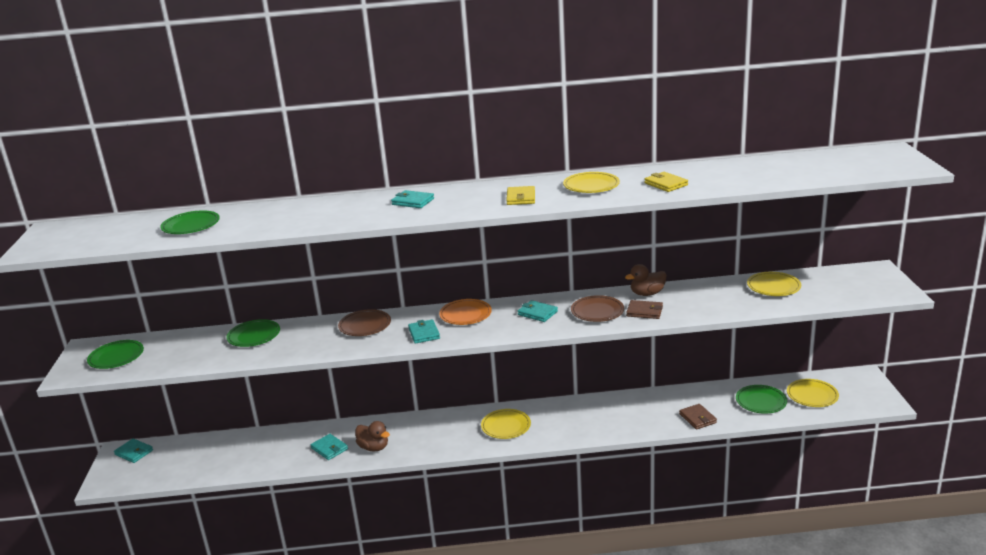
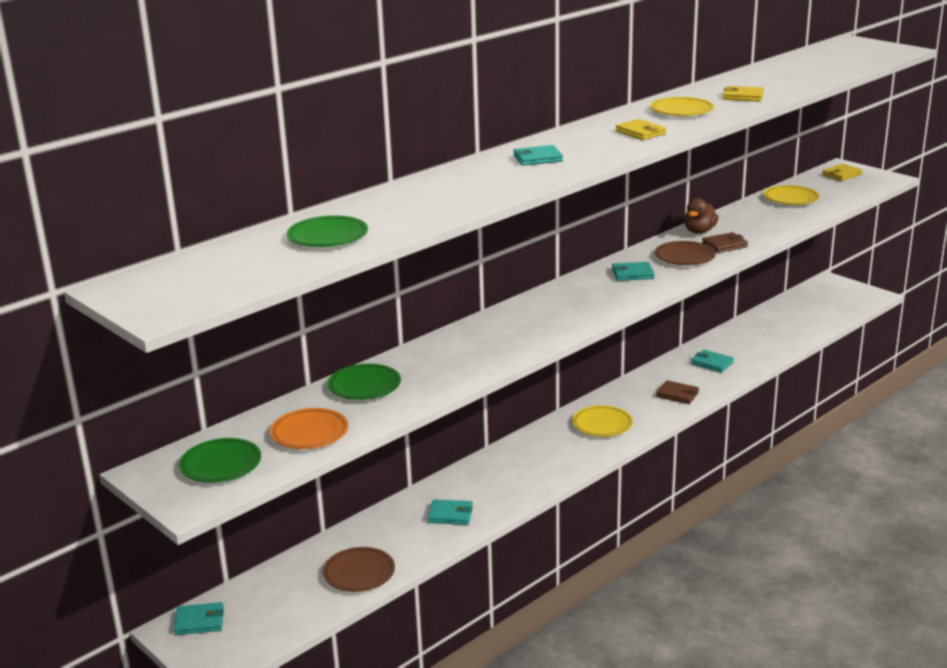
camera: 40 degrees left, 0 degrees up
(365, 326) = (478, 337): brown plate -> brown plate (359, 573)
(374, 447) = (498, 494): brown duck -> none
(424, 333) = (556, 323): turquoise wallet -> turquoise wallet (712, 363)
(465, 315) = (565, 296): orange plate -> orange plate (309, 433)
(697, 418) = (757, 356): brown wallet -> brown wallet (677, 394)
(761, 402) = (785, 326): green plate -> none
(812, 396) = (816, 308): yellow plate -> none
(862, 277) = (842, 175): none -> yellow wallet

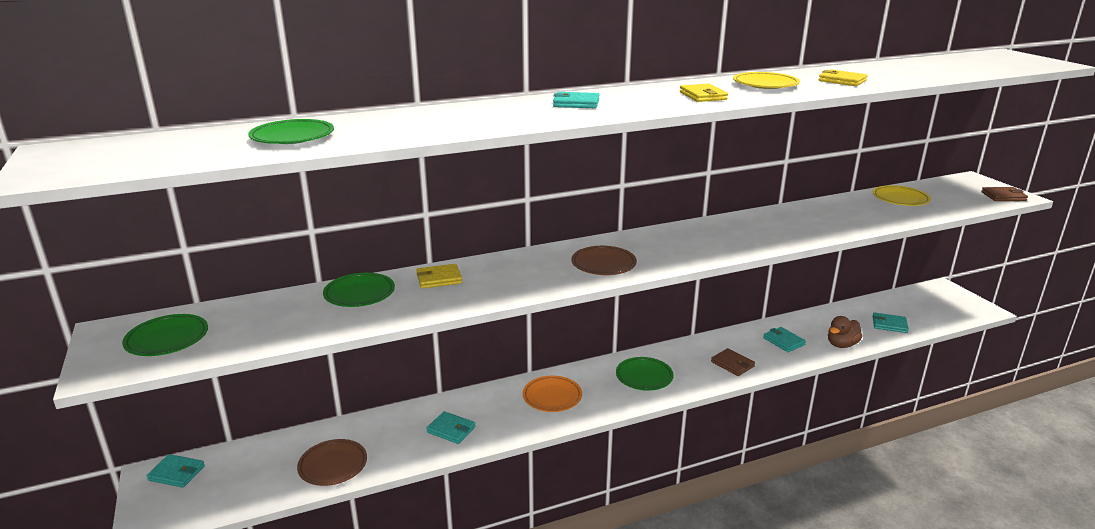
camera: 20 degrees right, 0 degrees up
(309, 433) = (268, 327): orange plate -> orange plate (552, 397)
(602, 425) = (644, 377): yellow plate -> green plate
(632, 274) = (691, 240): turquoise wallet -> turquoise wallet (889, 325)
(684, 257) = (754, 233): brown plate -> brown plate (603, 264)
(699, 231) = (786, 213): brown duck -> brown duck (841, 345)
(724, 245) = (802, 229): brown wallet -> brown wallet (1003, 196)
(842, 175) = (968, 186): yellow wallet -> yellow wallet (439, 279)

